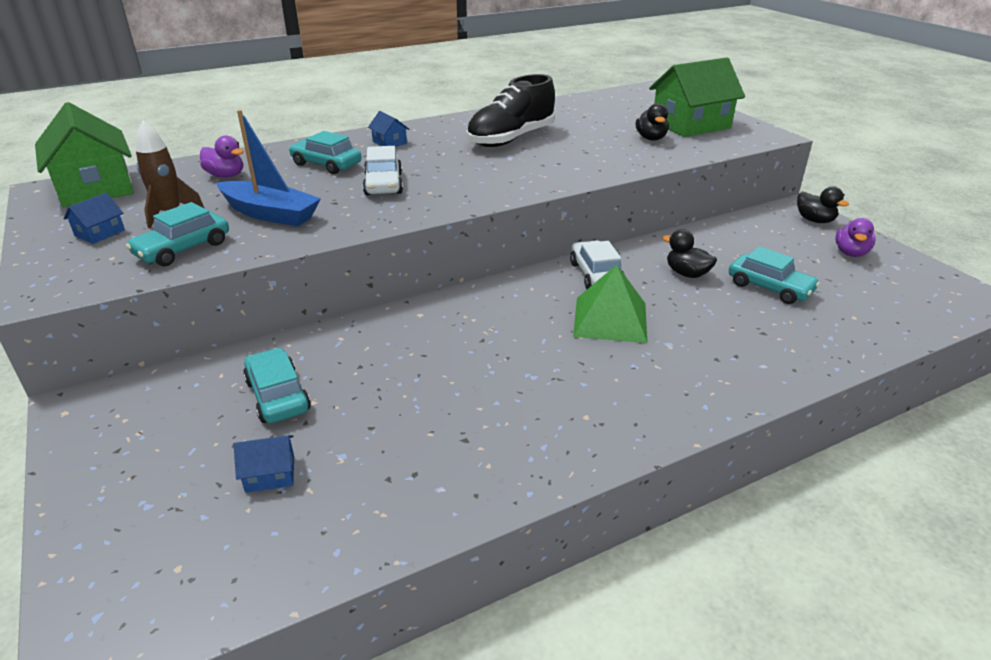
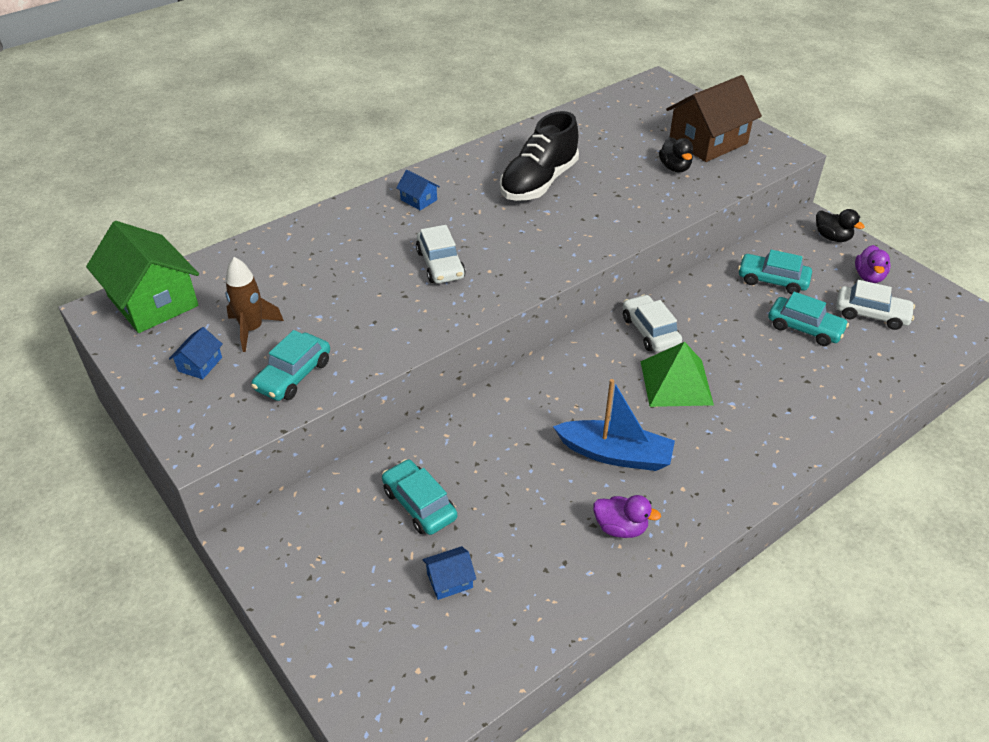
camera: 10 degrees left, 10 degrees up
(226, 176) = (277, 269): purple duck -> purple duck (620, 528)
(270, 214) = (351, 319): blue boat -> blue boat (615, 454)
(326, 164) = (370, 241): turquoise car -> turquoise car (772, 280)
(687, 274) = (730, 320): black duck -> none
(691, 124) = (708, 141): green house -> brown house
(849, 283) = (871, 314): none -> white car

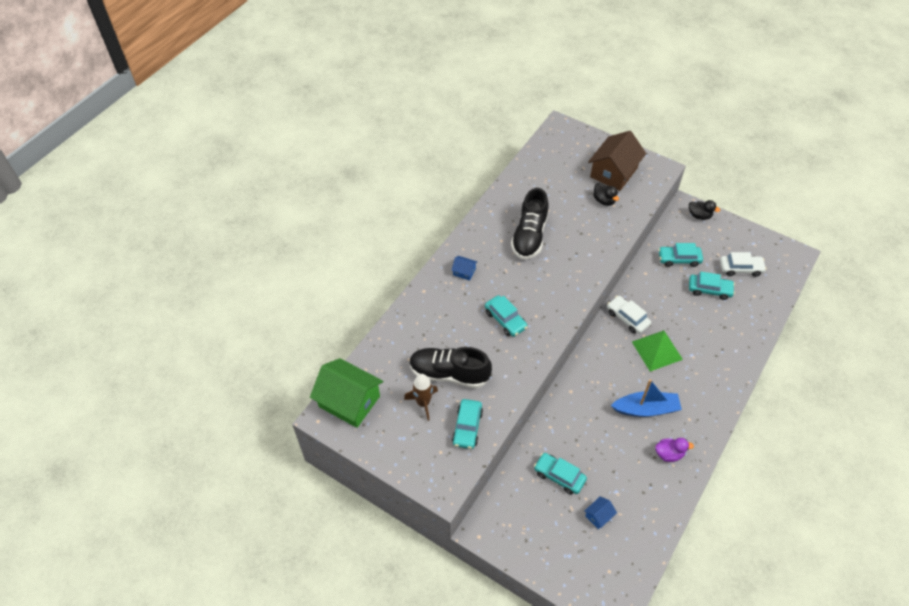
camera: 20 degrees left, 10 degrees up
(200, 364) = (408, 437): blue house -> none
(314, 306) = (449, 374): none -> black shoe
(440, 264) = (505, 320): white car -> turquoise car
(869, 276) = (729, 240): purple duck -> none

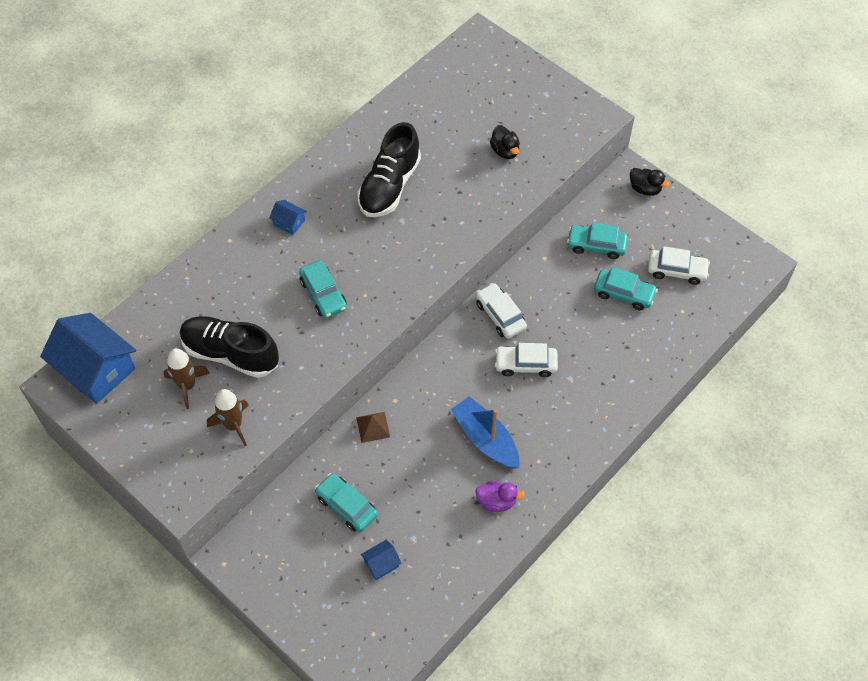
camera: 10 degrees right, 5 degrees up
(349, 401) = (96, 369): green house -> blue house
(467, 427) = (233, 425): turquoise car -> brown rocket
(560, 413) = (373, 427): none -> brown pyramid
(613, 172) = (531, 113): brown house -> none
(646, 409) = (485, 439): blue boat -> blue boat turned 135 degrees counterclockwise
(657, 350) = (525, 364): green pyramid -> white car

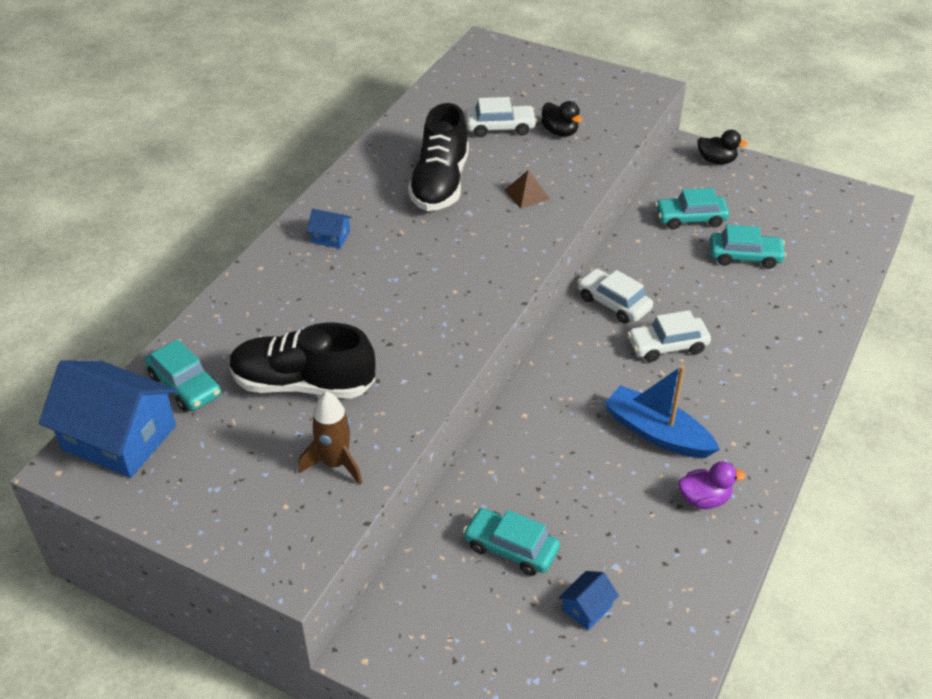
camera: 15 degrees left, 15 degrees down
(187, 386) = (255, 431): brown rocket -> none
(323, 294) = (402, 300): turquoise car -> turquoise car (185, 385)
(373, 427) = (508, 450): brown pyramid -> brown pyramid (527, 194)
(676, 270) = (791, 225): white car -> white car (500, 127)

